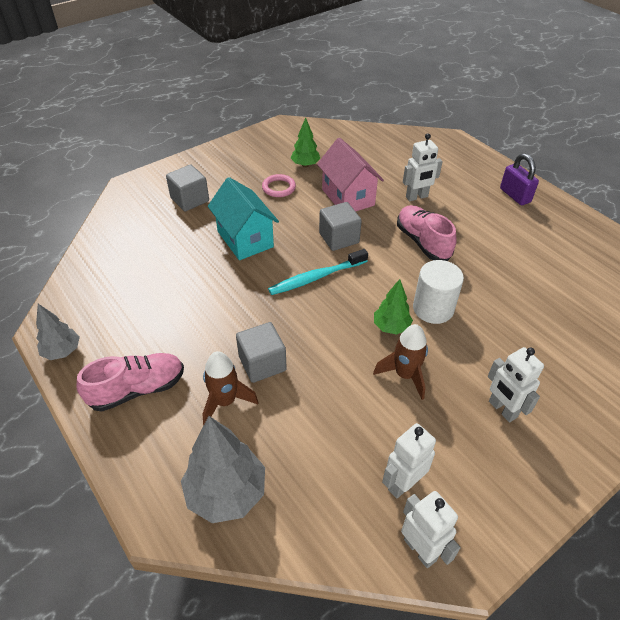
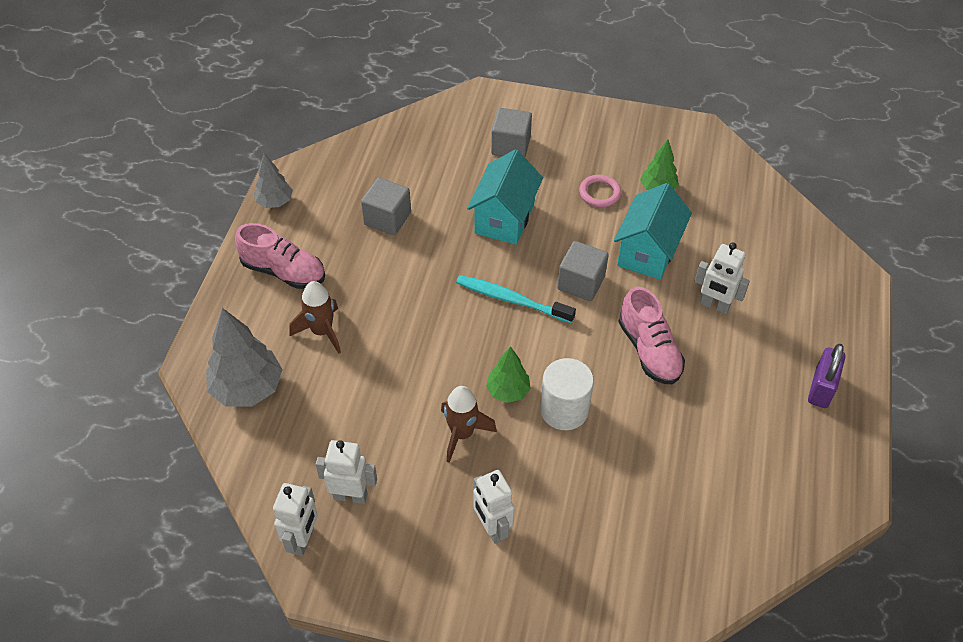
camera: 50 degrees right, 5 degrees up
(262, 363) = (379, 329): grey cube -> grey cube (387, 218)
(348, 197) = (648, 252): pink house -> turquoise house
(423, 242) = (649, 350): pink shoe -> pink shoe turned 135 degrees clockwise
(502, 409) = (492, 528): white robot -> white robot turned 45 degrees counterclockwise

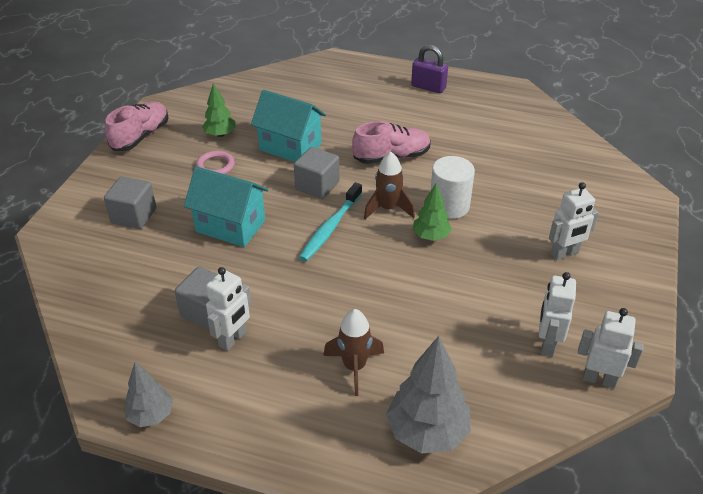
camera: 85 degrees left, 10 degrees down
(283, 271) = (264, 403): pink shoe -> pink shoe (140, 136)
(462, 434) = (475, 267): brown rocket -> brown rocket (388, 208)
(714, 305) = (351, 121): white robot -> white robot (233, 339)

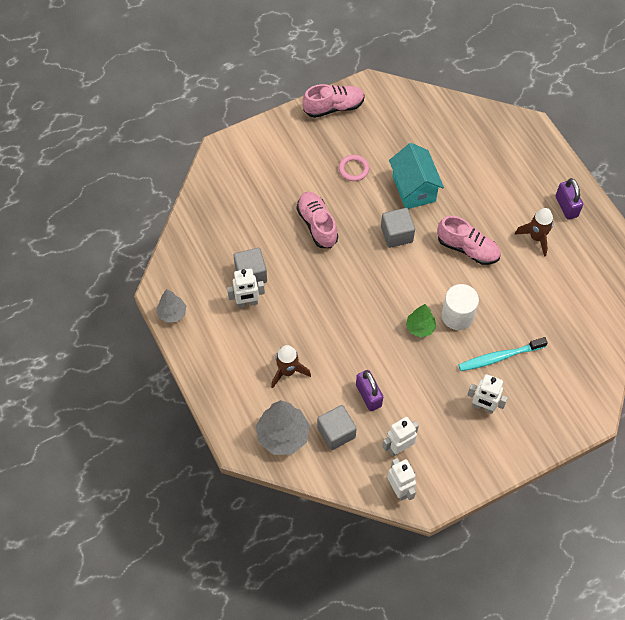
camera: 45 degrees right, 20 degrees up
(134, 216) = (273, 173): grey cube -> grey cube (336, 432)
(220, 134) = (382, 143): green tree -> none
(230, 226) = (317, 225): turquoise house -> pink shoe
(330, 228) = (370, 273): turquoise toothbrush -> turquoise toothbrush (499, 357)
(388, 208) = (419, 287): brown rocket -> brown rocket (536, 237)
(460, 323) = (368, 395): none -> purple padlock

